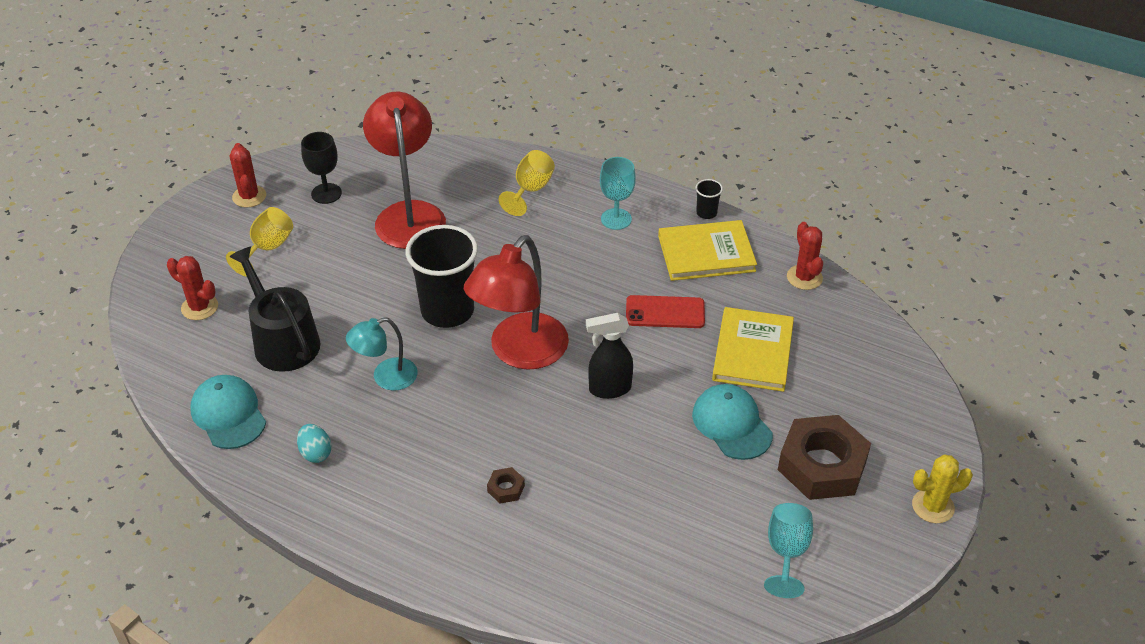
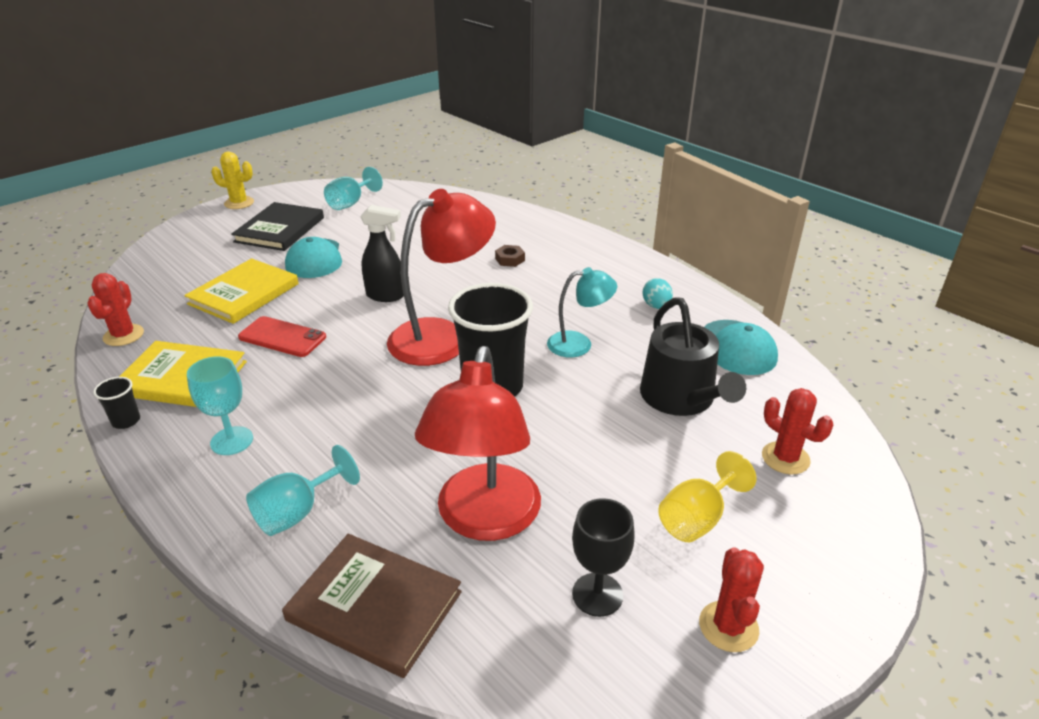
camera: 160 degrees left, 10 degrees down
(450, 160) = (374, 606): none -> brown book
(530, 190) = (297, 512): yellow goblet -> turquoise goblet
(822, 465) = (280, 230): brown nut -> black book

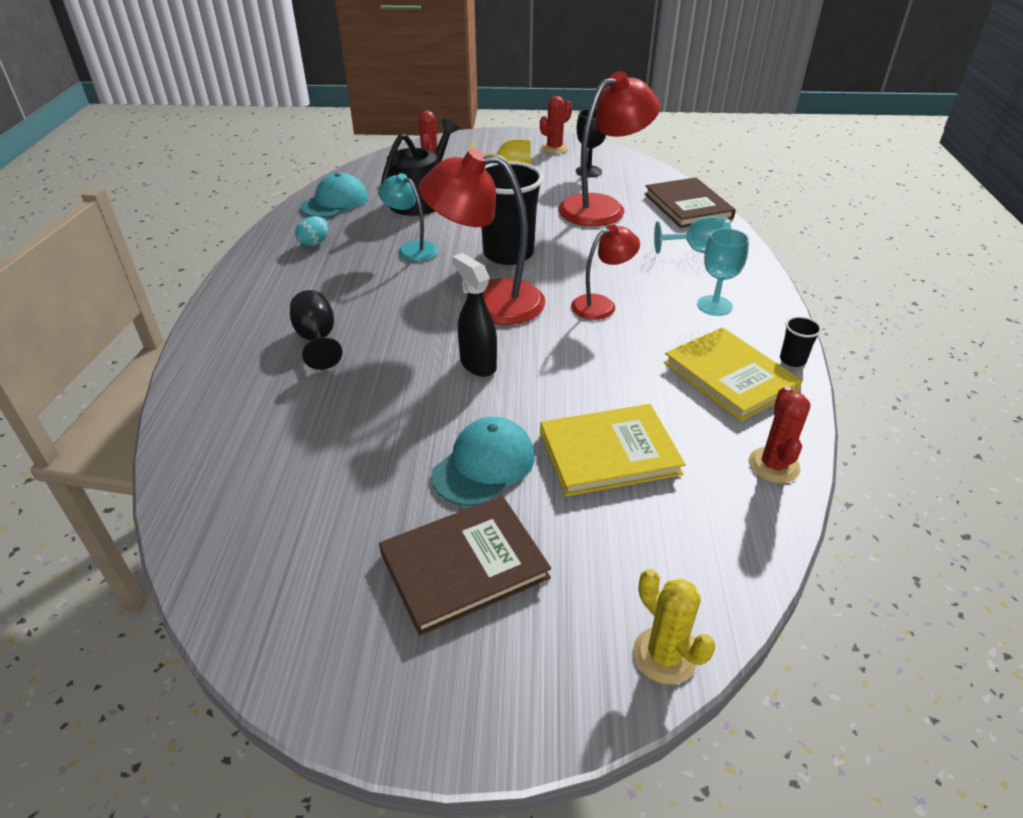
camera: 135 degrees left, 5 degrees up
(123, 335) = (773, 465): red cactus -> red cactus turned 45 degrees counterclockwise
(239, 203) = (450, 720): yellow cactus -> yellow cactus (664, 655)
(280, 230) = (464, 565): black book -> brown book
(282, 337) = (613, 371): red phone -> none
(344, 383) = (601, 305): none -> red lamp
(350, 203) = (305, 567): turquoise goblet -> none
(510, 259) = (317, 339): brown nut -> black goblet

